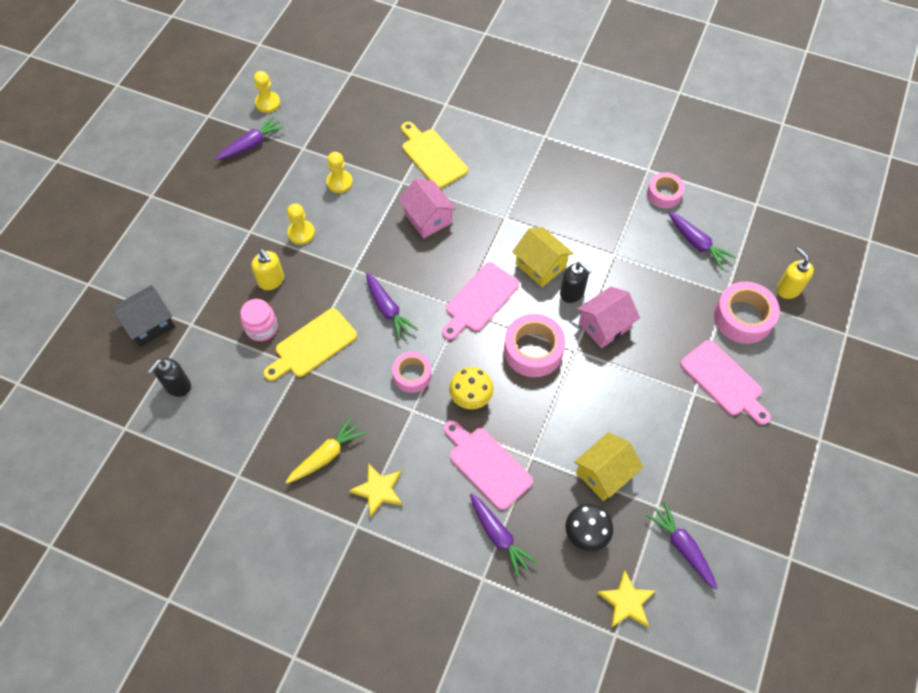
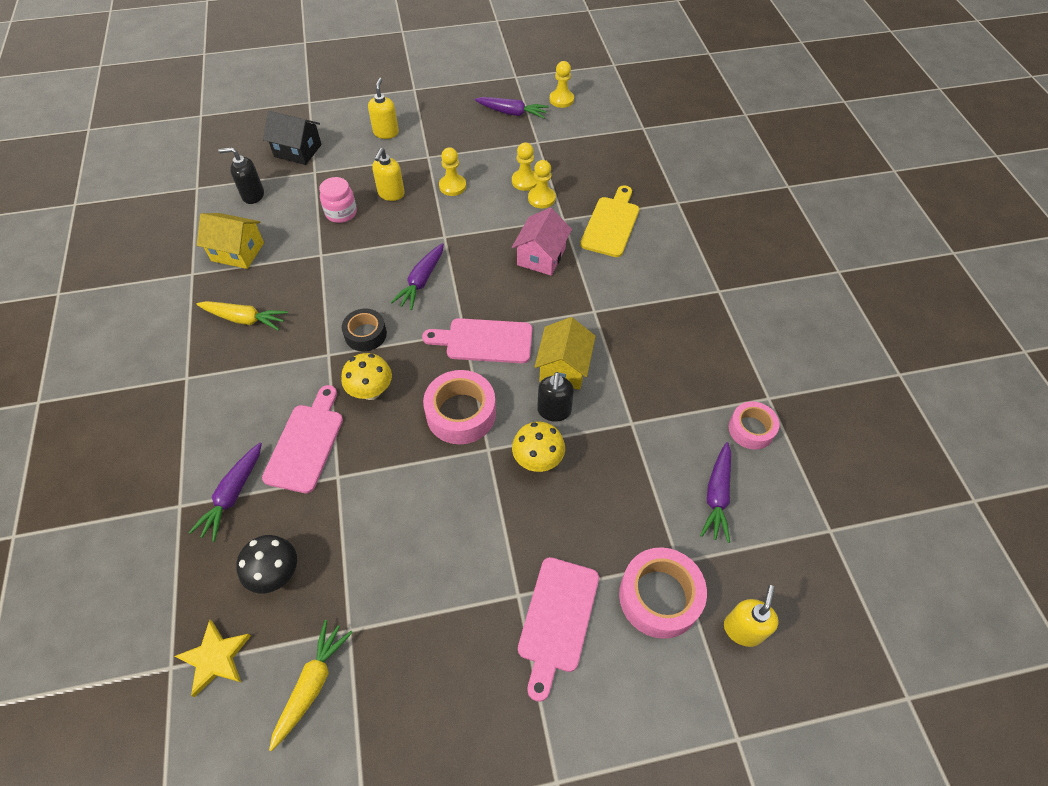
camera: 55 degrees right, 5 degrees down
(190, 245) = (386, 133): none -> yellow soap dispenser
(313, 345) = (348, 252): yellow cutting board -> none
(368, 183) = (541, 198): none -> yellow pawn
(378, 490) = (231, 374): yellow star -> none
(412, 375) = (365, 334): pink tape -> black tape
(604, 325) = (538, 460): pink house -> yellow mushroom
(604, 473) = (358, 554): yellow house -> yellow house (237, 252)
(682, 547) = (312, 684): purple carrot -> yellow carrot

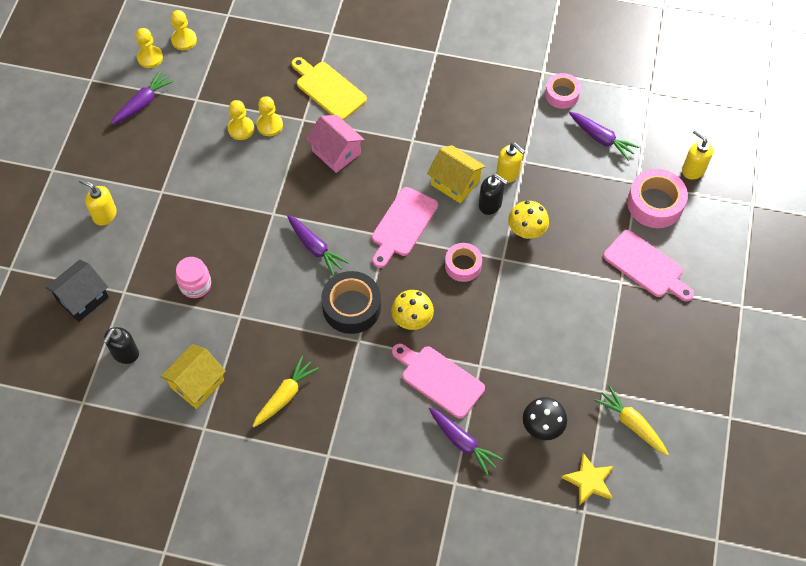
camera: 65 degrees left, 5 degrees up
(365, 334) = (351, 307): black tape -> black tape, size x1.57
(391, 194) = (194, 237): yellow soap dispenser -> yellow soap dispenser (508, 174)
(452, 186) = (213, 186): yellow pawn -> yellow pawn (184, 40)
(461, 413) = (463, 265): pink tape -> pink tape, size x0.64

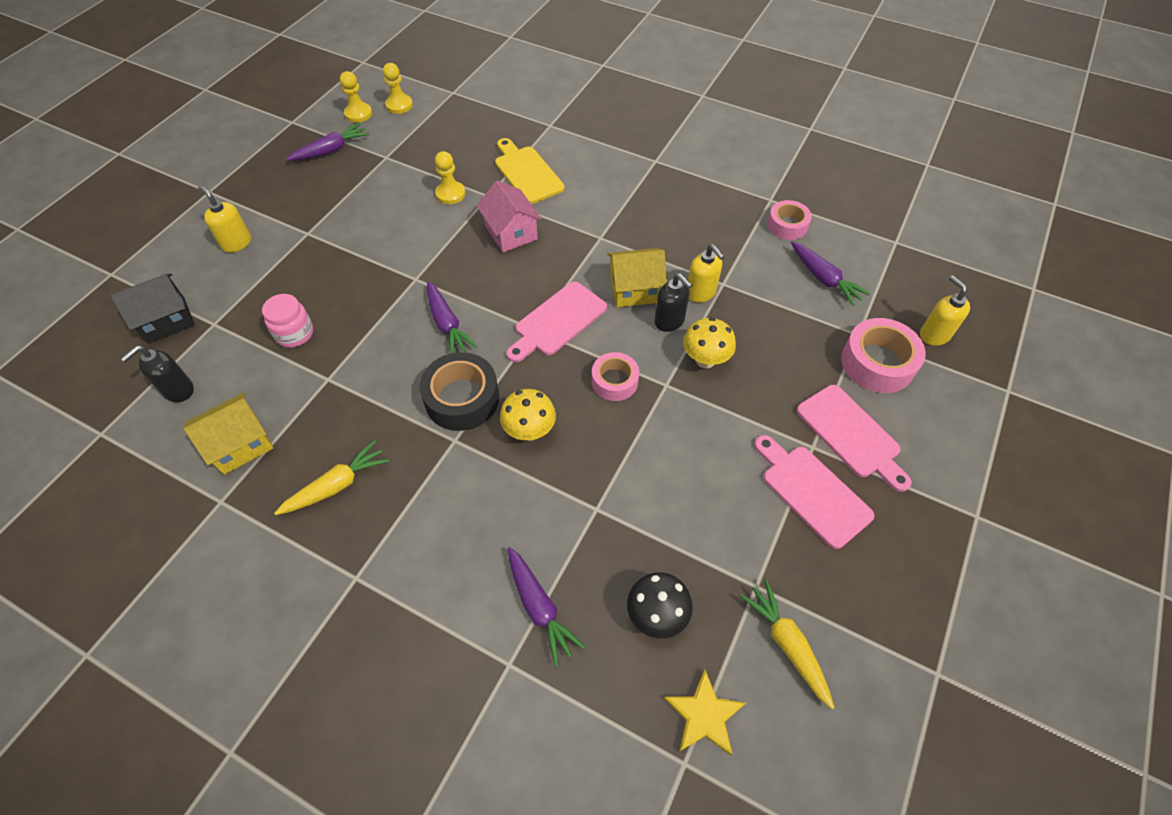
camera: 15 degrees right, 5 degrees down
(241, 129) = (419, 191): yellow pawn -> none
(439, 379) = (538, 514): pink cutting board -> pink cutting board (812, 492)
(455, 182) = (635, 289): yellow house -> yellow house turned 60 degrees counterclockwise

